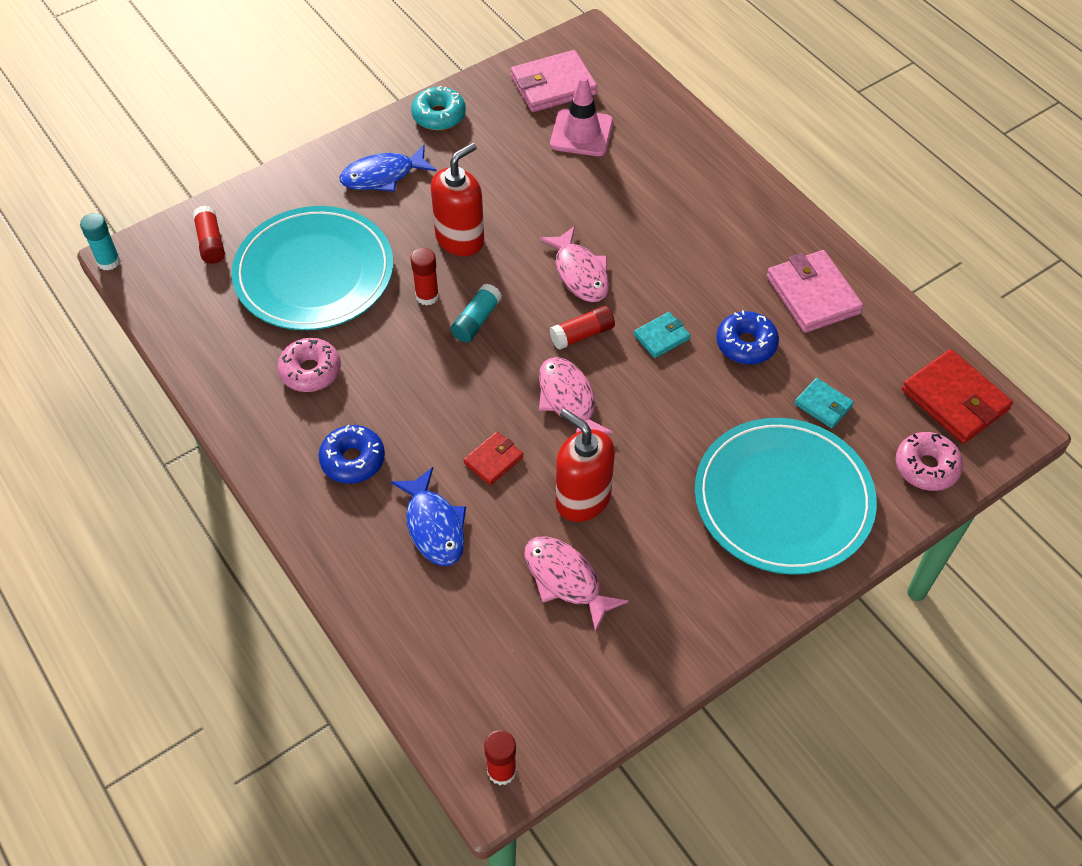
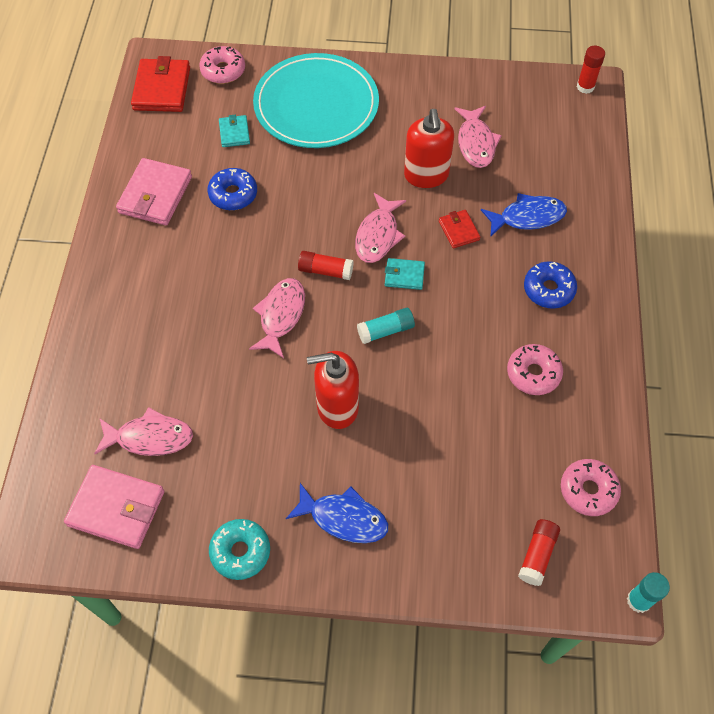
camera: 140 degrees left, 5 degrees up
(197, 310) = (588, 490): none -> pink donut
(314, 272) = (472, 458): turquoise plate -> none
(427, 296) = (403, 375): red glue stick -> none
(434, 526) = (527, 217): blue fish -> blue fish turned 60 degrees clockwise
(493, 460) = (459, 230): red wallet -> red wallet turned 75 degrees clockwise
(581, 133) = (150, 437): pink traffic cone -> pink fish
(661, 337) = (278, 234): turquoise wallet -> turquoise wallet (404, 275)

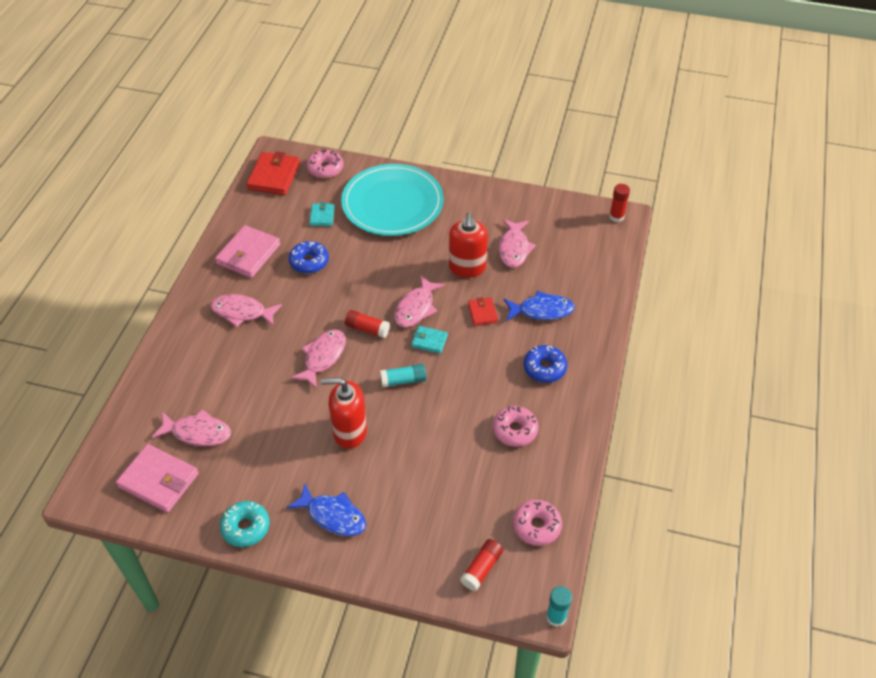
camera: 10 degrees right, 10 degrees down
(166, 272) = (242, 312): none -> pink fish

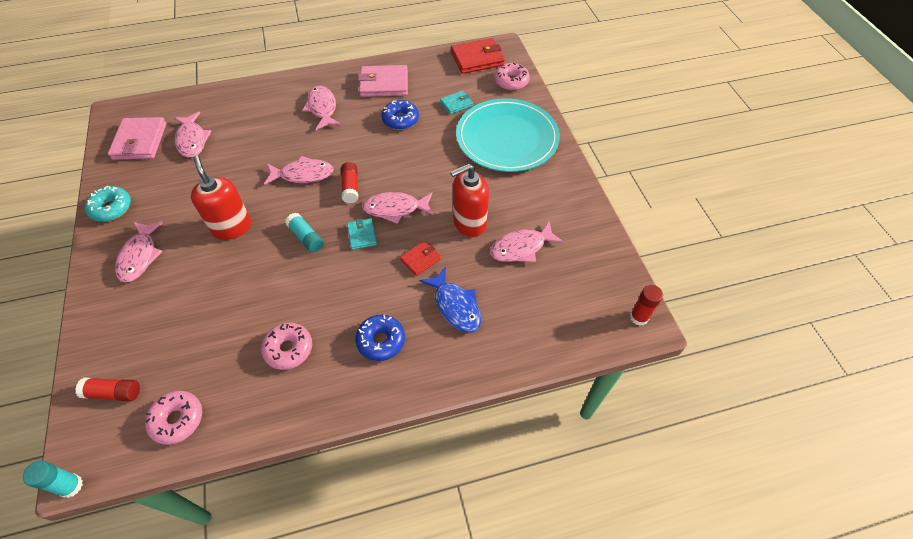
camera: 60 degrees right, 5 degrees up
(333, 515) = (140, 256): blue fish -> pink fish

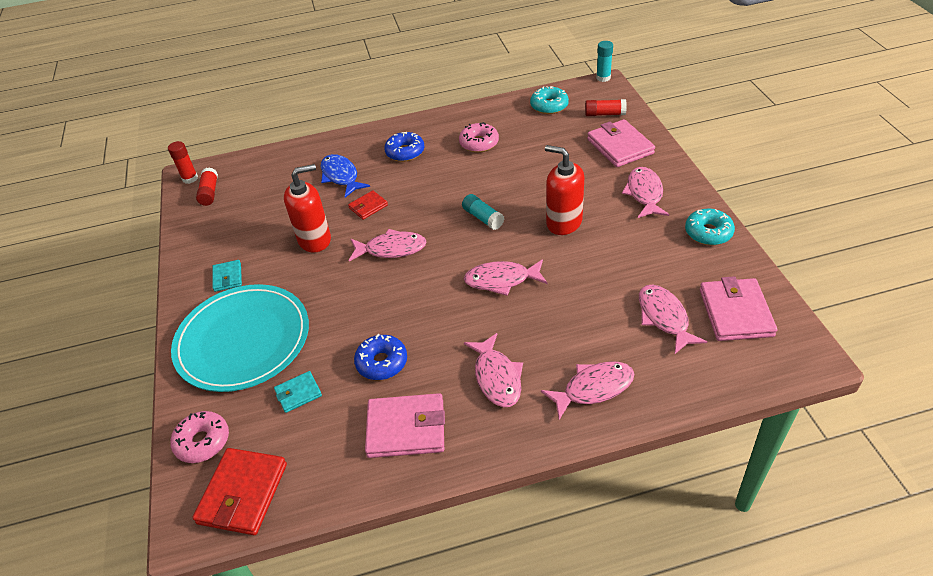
camera: 175 degrees left, 10 degrees down
(127, 328) = (620, 146): none -> pink wallet
(177, 420) = (549, 106): pink donut -> turquoise donut
(232, 227) = (563, 222): red soap dispenser -> red soap dispenser turned 150 degrees clockwise
(350, 187) = (442, 268): red glue stick -> red glue stick (209, 192)
(362, 235) = (426, 223): turquoise wallet -> turquoise wallet (227, 277)
(477, 59) = (243, 493): red wallet -> red wallet turned 60 degrees counterclockwise
(521, 248) = (269, 221): pink fish -> pink fish (593, 388)

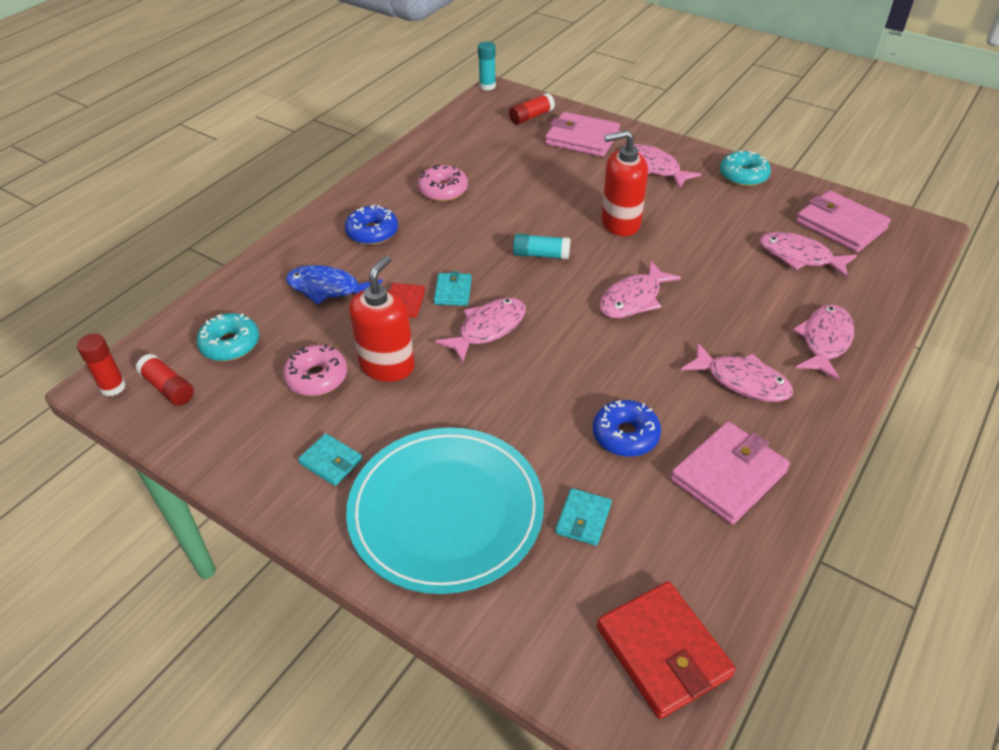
camera: 45 degrees left, 0 degrees up
(203, 442) = (547, 640): pink donut -> pink donut (317, 377)
(402, 214) = (453, 291): none -> turquoise wallet
(549, 106) = (468, 129): turquoise donut -> turquoise donut (230, 344)

